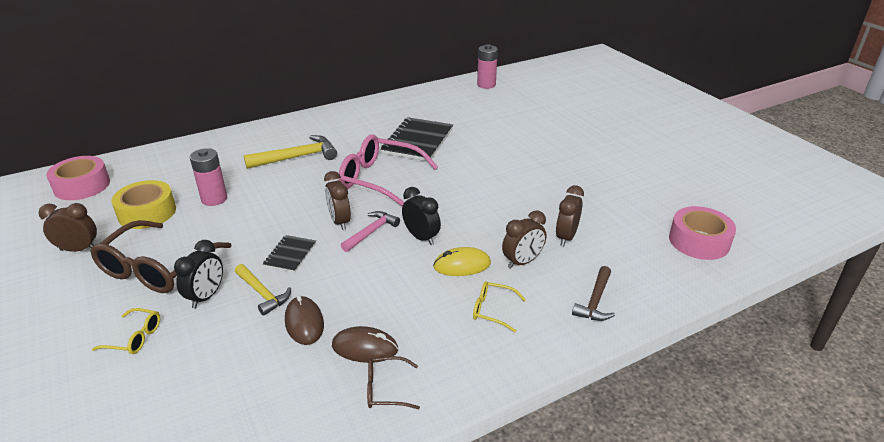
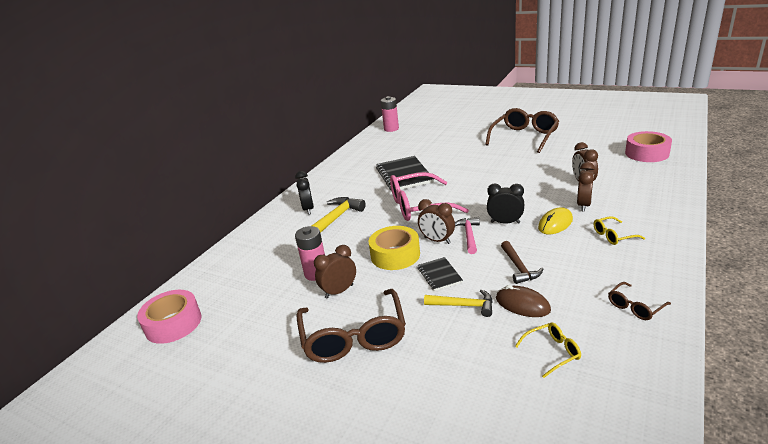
camera: 30 degrees left, 5 degrees down
(78, 249) = (258, 364): brown clock -> brown clock (339, 291)
(135, 337) = (422, 385): yellow glasses -> yellow glasses (552, 352)
(147, 212) = (274, 309): yellow tape -> yellow tape (395, 255)
(206, 296) = (427, 330): black clock -> black clock (308, 209)
(365, 348) = (583, 294): brown mouse -> none
(595, 301) = (652, 203): brown hammer -> brown hammer (519, 267)
(598, 154) = (524, 137): none -> brown glasses

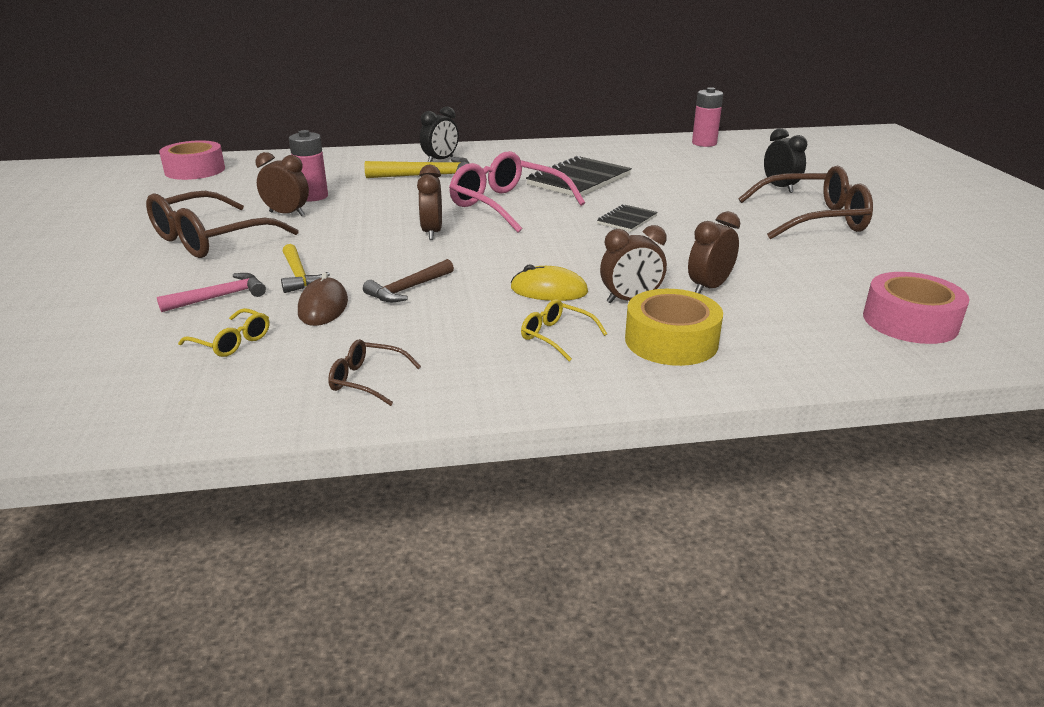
camera: 50 degrees right, 0 degrees up
(395, 255) = (380, 220): yellow tape -> yellow tape (671, 341)
(439, 275) = (355, 250): black notebook -> black notebook (627, 220)
(469, 235) = (461, 246): pink hammer -> pink hammer (220, 297)
(505, 222) = (517, 259): black clock -> black clock (780, 187)

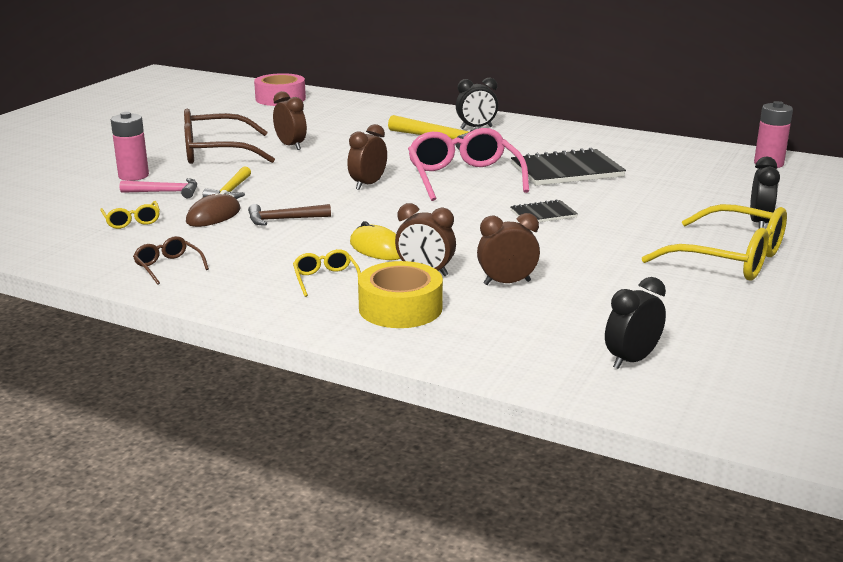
camera: 35 degrees right, 5 degrees down
(313, 196) = (329, 137): pink battery -> pink battery (133, 176)
(813, 219) = (730, 259): brown glasses -> yellow glasses
(910, 321) = (631, 360): pink tape -> black clock

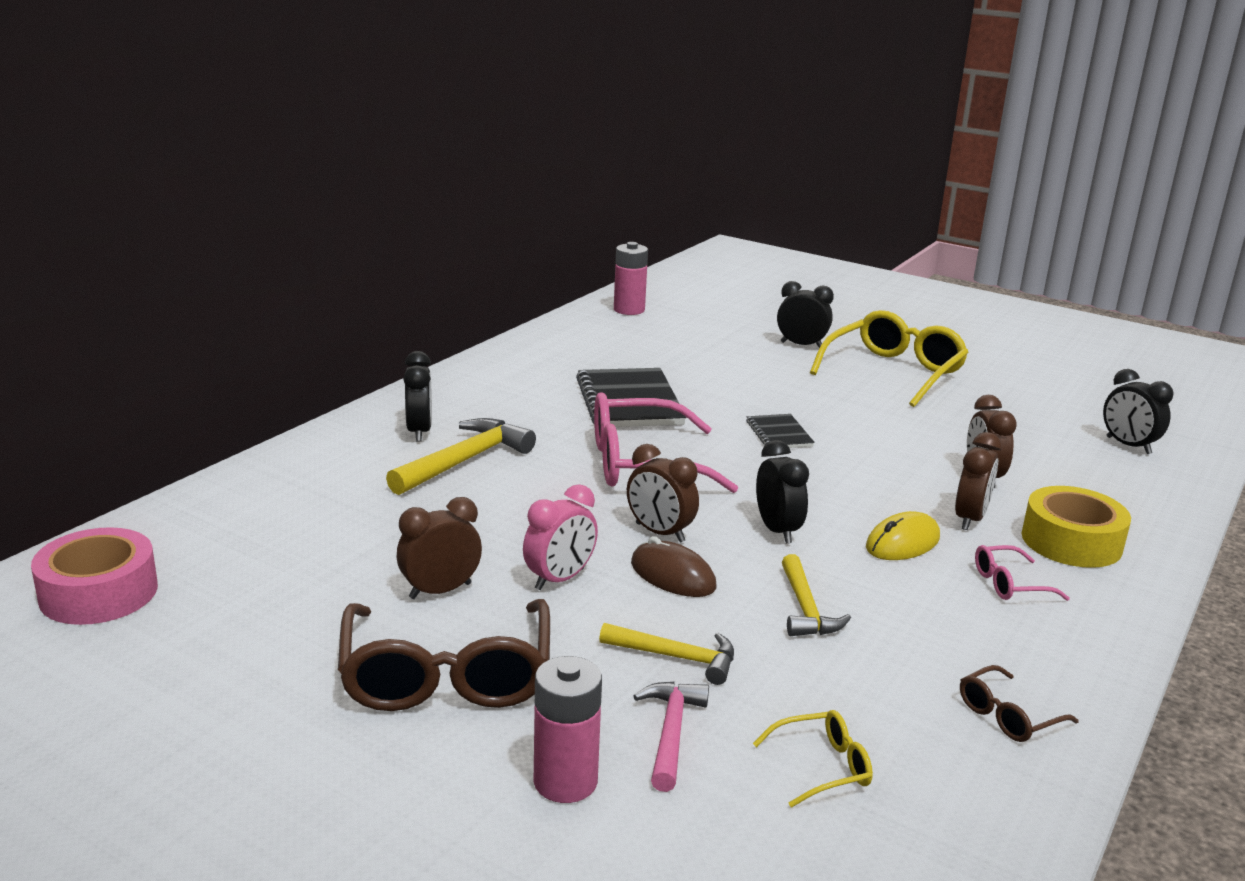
camera: 85 degrees left, 0 degrees up
(213, 216) = (791, 675): brown mouse -> brown mouse (672, 575)
(284, 219) = (805, 608): brown hammer -> yellow hammer
(307, 166) = (560, 579): none -> pink clock
(326, 279) = (1009, 584): yellow glasses -> pink glasses
(382, 213) = (777, 530): none -> black clock

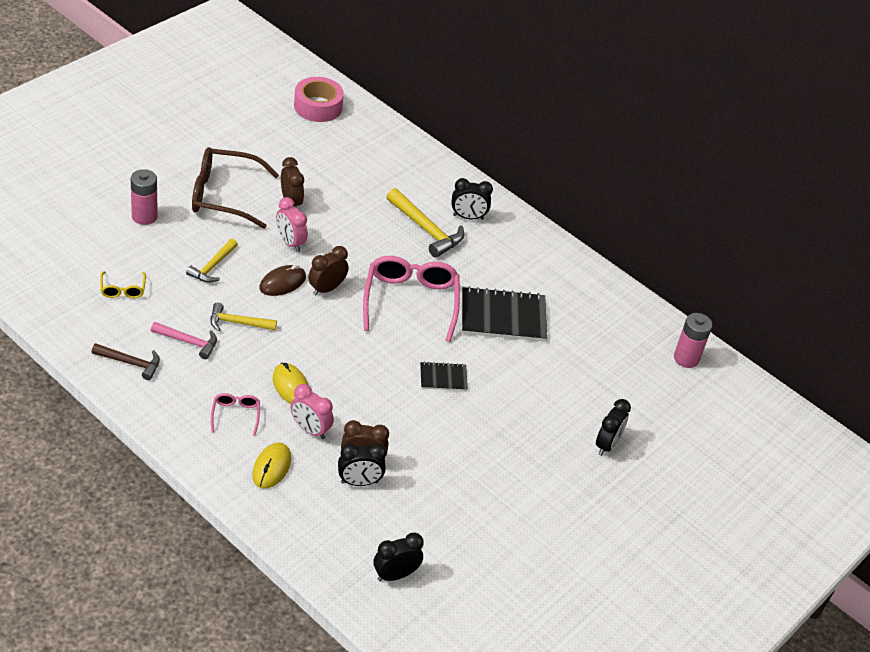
camera: 95 degrees right, 20 degrees up
(671, 733) = (161, 251): pink hammer -> pink hammer (188, 342)
(777, 530) = (317, 337): black clock -> black clock (359, 482)
(893, 372) = (547, 484): yellow glasses -> none
(970, 519) = (310, 429): brown clock -> pink clock
(1008, 716) = (130, 363): brown glasses -> brown hammer
(1071, 541) = (271, 467): yellow tape -> yellow mouse

